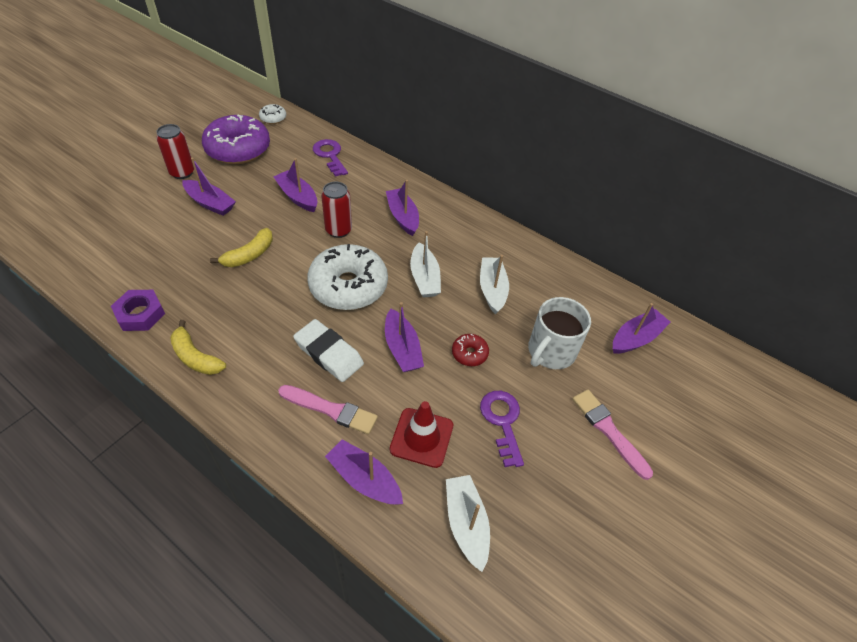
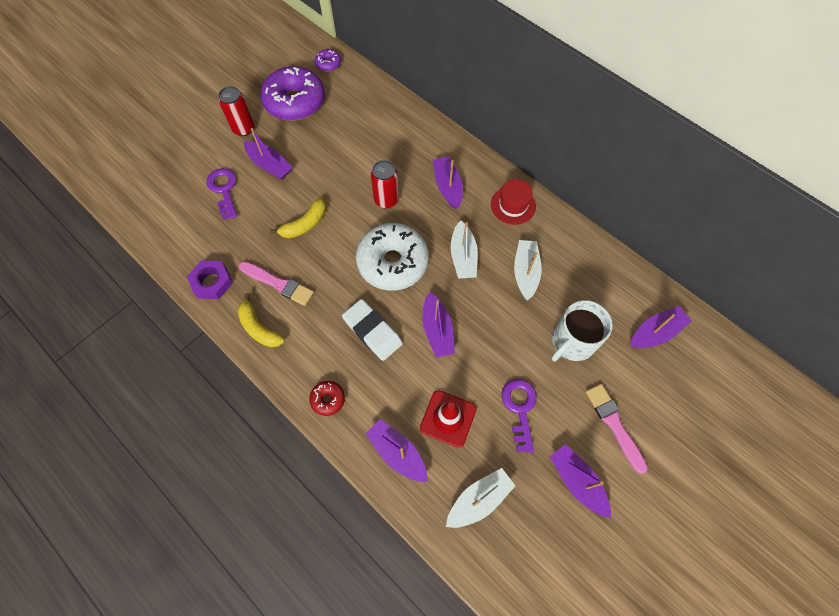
camera: 10 degrees right, 15 degrees up
(273, 118) = (328, 64): white donut -> purple donut
(297, 197) = (349, 160): purple boat -> purple boat (577, 481)
(330, 155) = (382, 111): purple key -> purple key (224, 189)
(330, 410) = (372, 386): pink brush -> pink brush (278, 284)
(466, 524) = (479, 500): white boat -> white boat turned 60 degrees clockwise
(469, 353) = (497, 339): red donut -> red donut (328, 399)
(472, 231) = (513, 205): none -> red hat

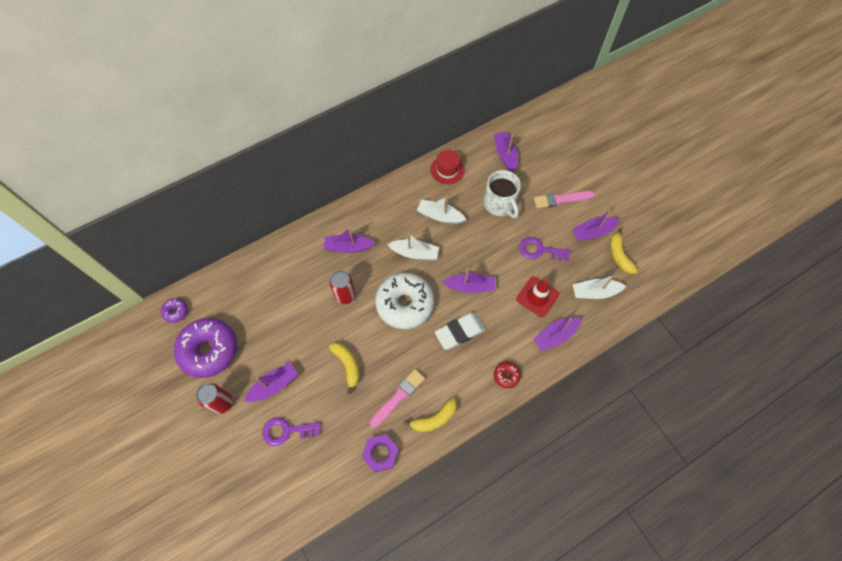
camera: 75 degrees left, 0 degrees up
(479, 500) = (595, 292): white boat -> white boat turned 75 degrees counterclockwise
(513, 205) = (381, 207): red hat -> red hat (447, 170)
(552, 529) = (619, 255): none -> yellow banana

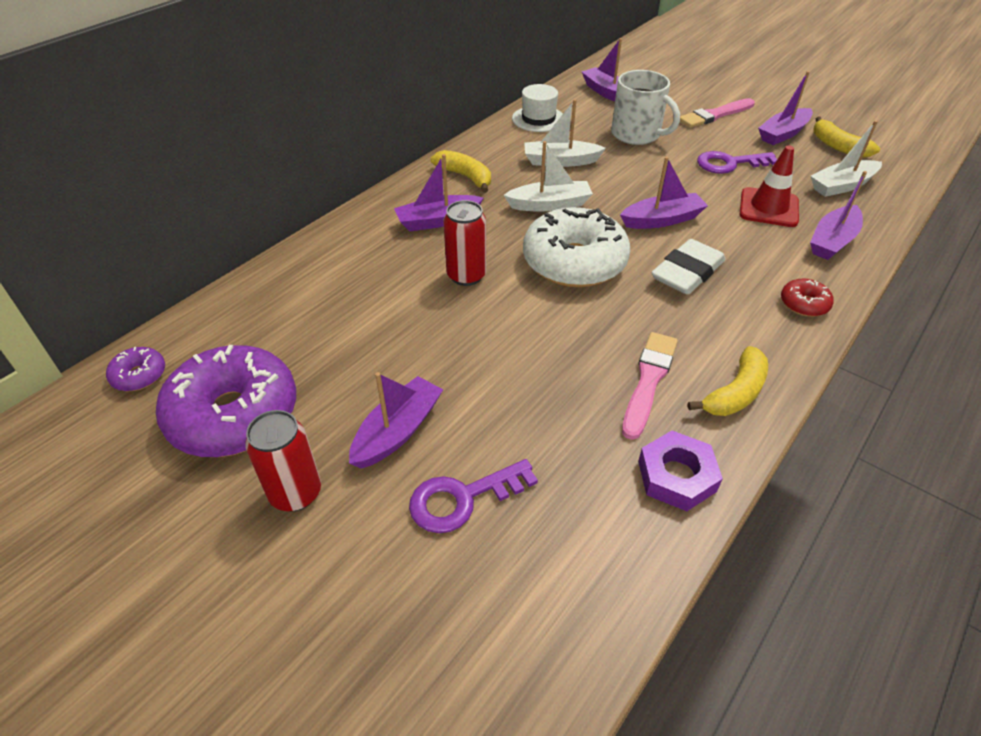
camera: 20 degrees left, 20 degrees down
(347, 365) = (526, 362): yellow banana -> yellow banana (465, 177)
(447, 170) = (538, 119): red hat -> white hat

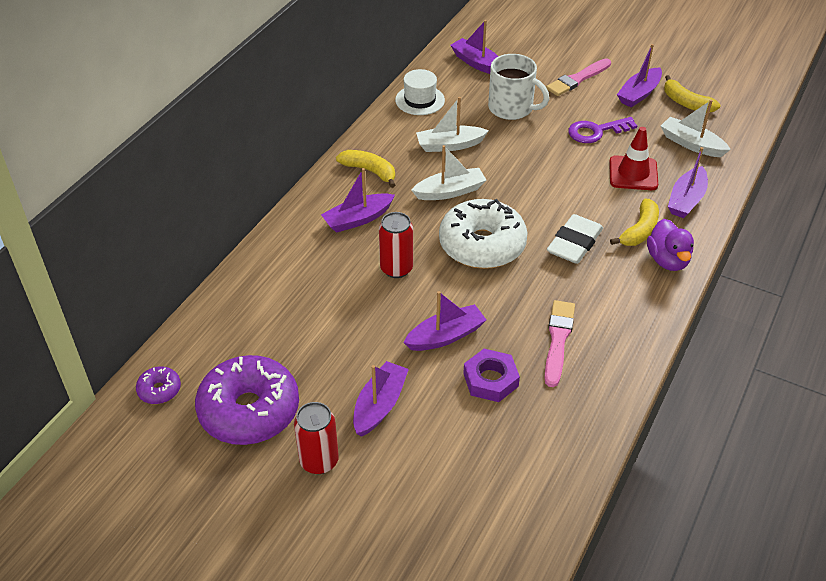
camera: 10 degrees left, 0 degrees up
(462, 499) = (441, 447): purple key -> none
(662, 220) = (547, 196): purple boat -> purple boat (445, 336)
(676, 476) = (588, 409): purple nut -> purple nut (490, 380)
(735, 393) = (623, 341): yellow banana -> yellow banana (639, 231)
(804, 304) = (667, 260): red donut -> purple duck
(842, 186) = (691, 144): white boat -> white boat turned 75 degrees clockwise

